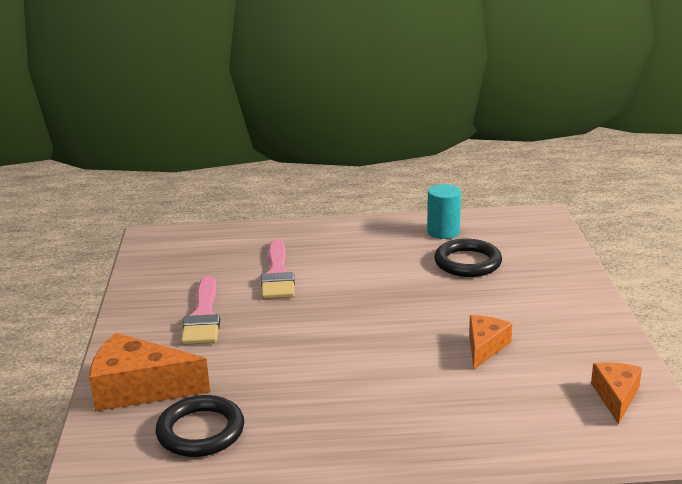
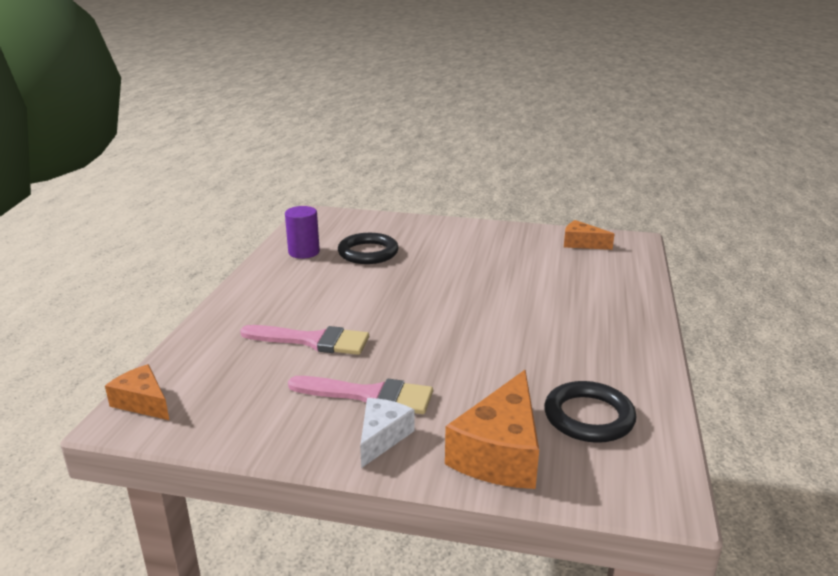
camera: 75 degrees left, 0 degrees up
(149, 332) = (382, 437): none -> white cheese
(443, 232) = (304, 252): turquoise cylinder -> purple cylinder
(485, 347) = (503, 270): orange cheese -> orange cheese (143, 402)

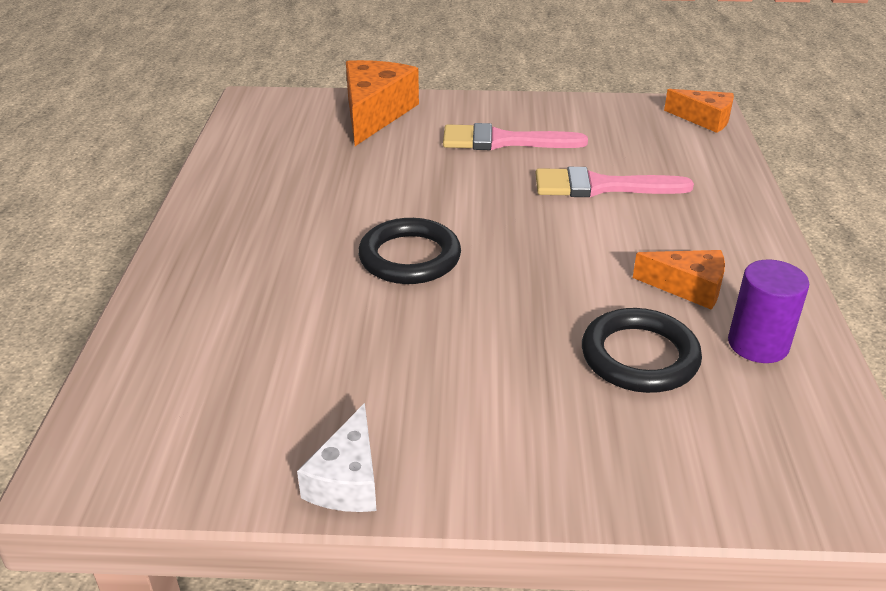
camera: 170 degrees right, 10 degrees up
(382, 437) = (475, 114): white cheese -> white cheese (347, 480)
(581, 243) = (206, 442): orange cheese -> orange cheese (688, 287)
(588, 417) = (293, 142): black ring -> black ring (410, 257)

